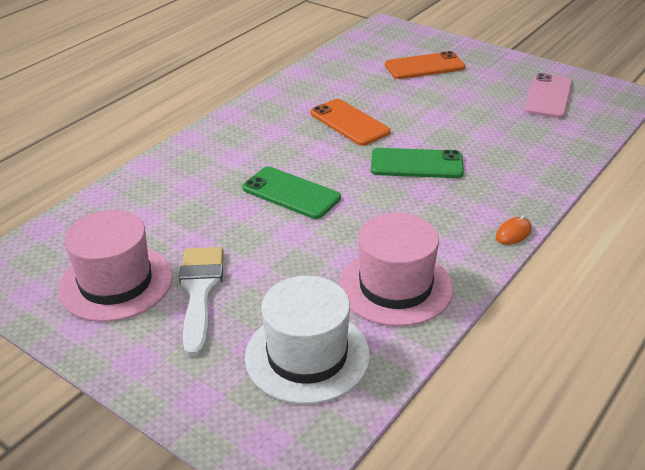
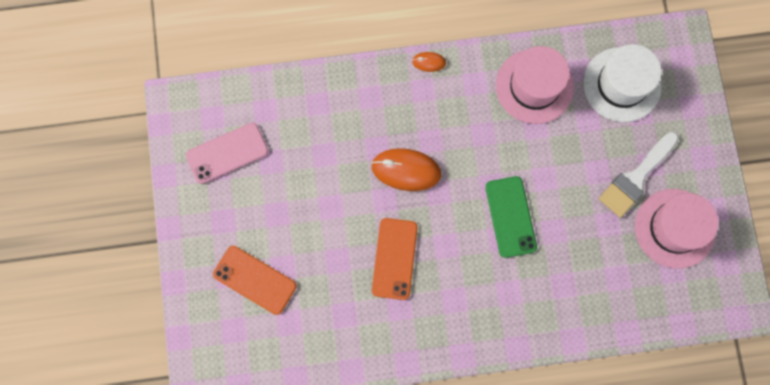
camera: 135 degrees left, 40 degrees up
(416, 164) = (406, 170): green phone -> orange mouse

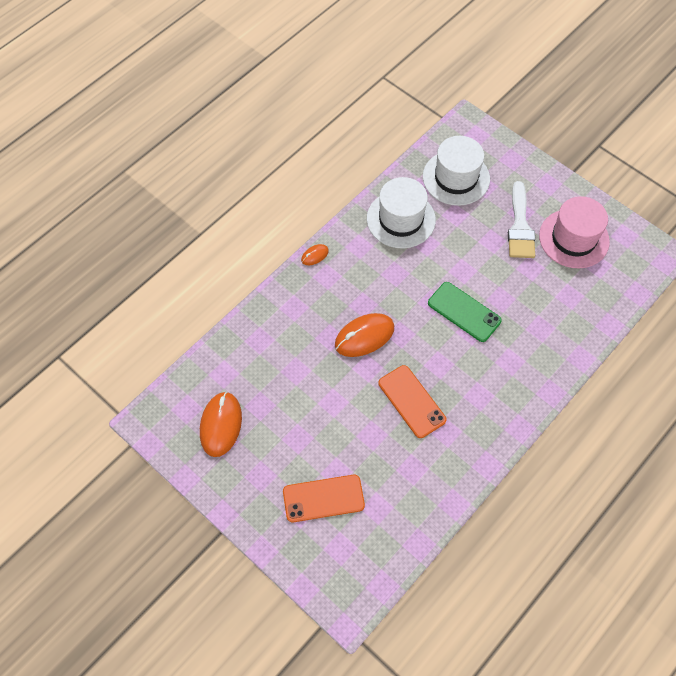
camera: 40 degrees left, 15 degrees down
(227, 153) = (221, 425): pink phone -> orange mouse
(534, 86) = (401, 219): pink hat -> white hat

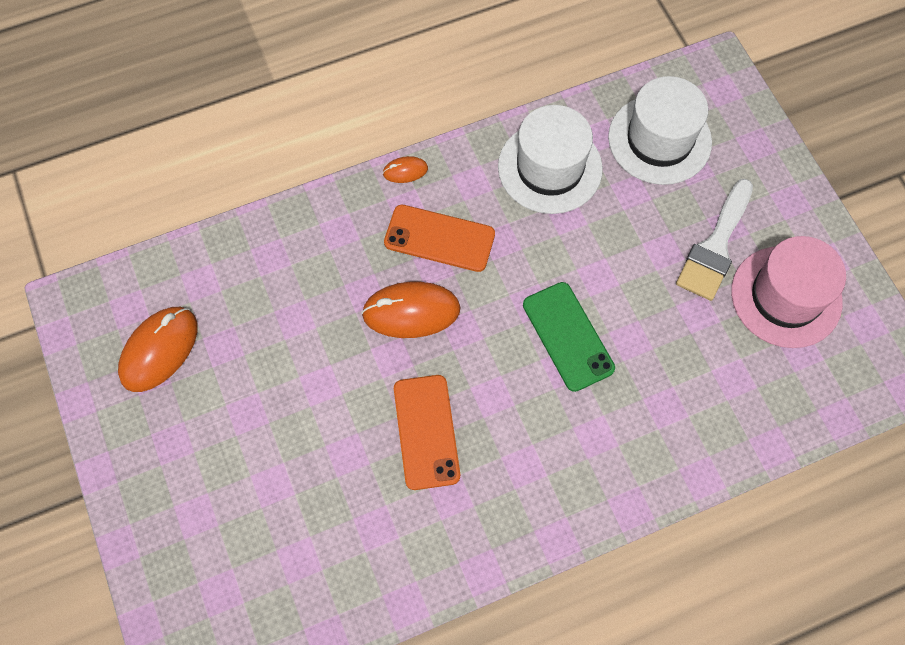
camera: 25 degrees right, 5 degrees up
(323, 498) = (235, 512): orange phone -> orange phone (439, 238)

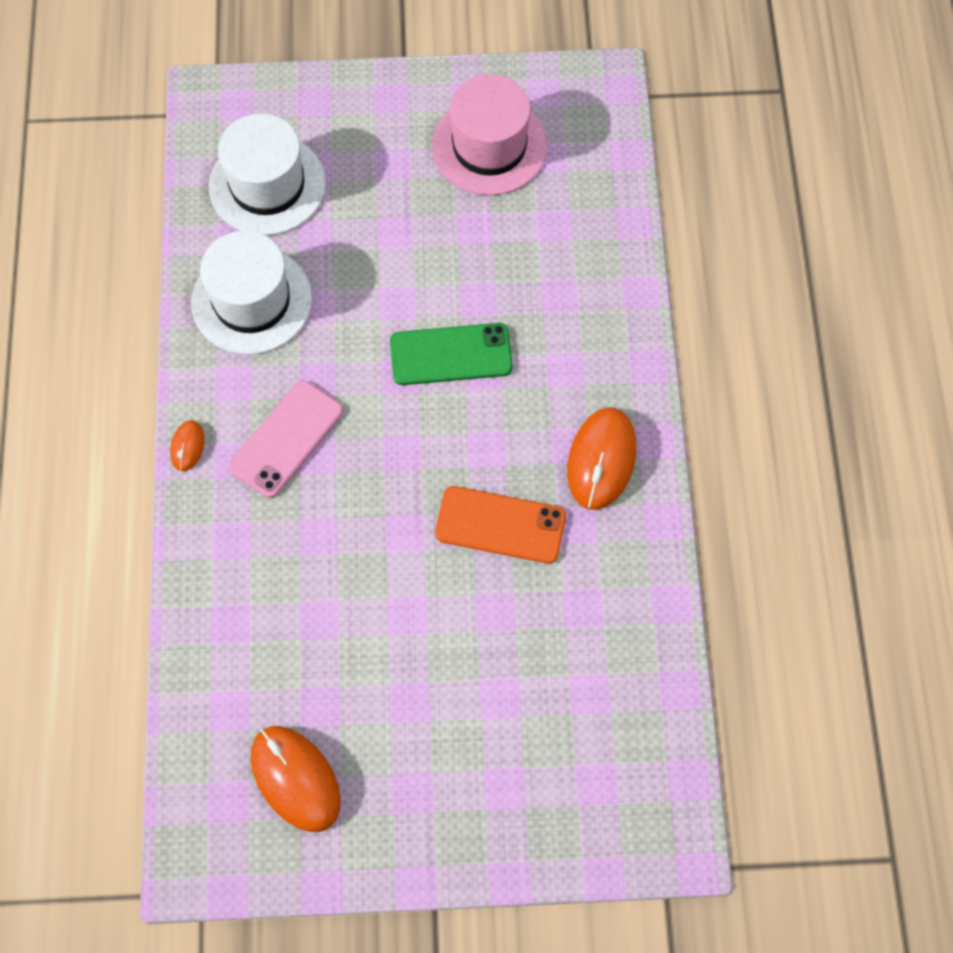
camera: 70 degrees left, 0 degrees up
(411, 311) = (360, 496): orange mouse -> orange mouse (601, 460)
(439, 238) = (286, 439): orange phone -> pink phone
(715, 246) = (410, 184): white brush -> none

